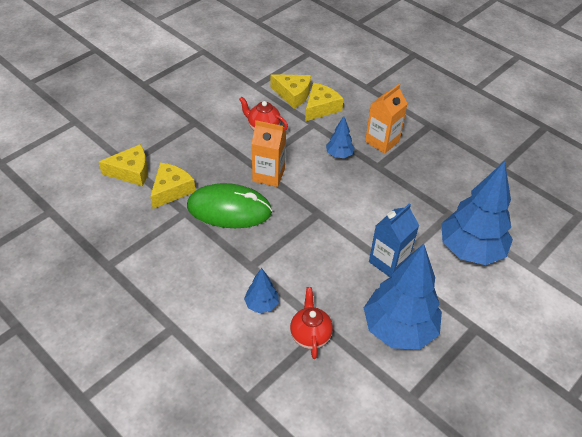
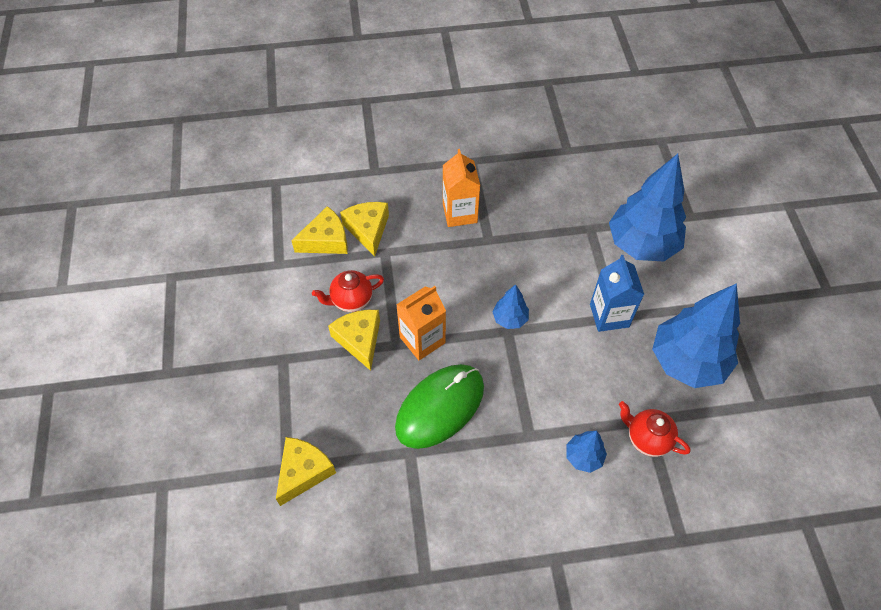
camera: 50 degrees left, 10 degrees up
(171, 190) = (367, 446): yellow cheese -> yellow cheese (359, 340)
(339, 155) = (447, 260): blue tree -> blue tree (510, 319)

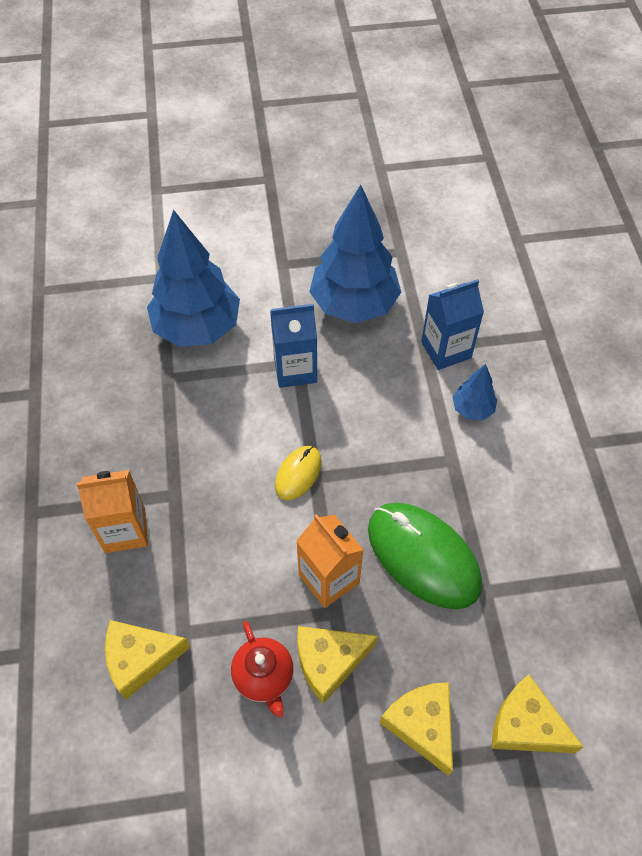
camera: 90 degrees left, 0 degrees up
(326, 240) = (153, 723): yellow cheese -> yellow cheese (422, 725)
(510, 319) = (298, 474): blue tree -> yellow mouse
(647, 438) = (446, 350): red teapot -> blue carton

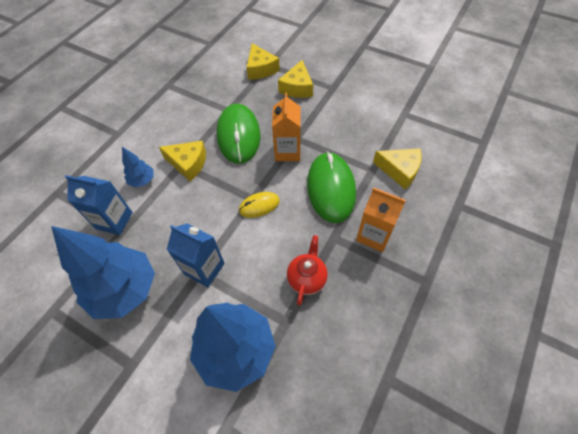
camera: 140 degrees left, 0 degrees up
(223, 560) = (331, 188): none -> green mouse
(264, 677) = (347, 133): red teapot -> red teapot (307, 279)
(329, 662) = (315, 123): yellow cheese -> yellow cheese (188, 163)

